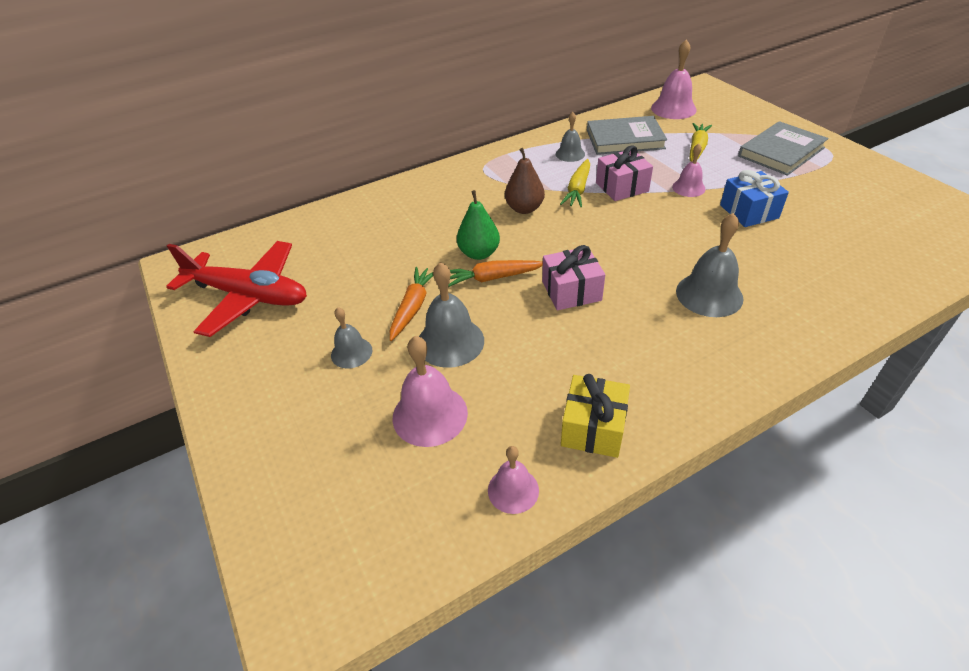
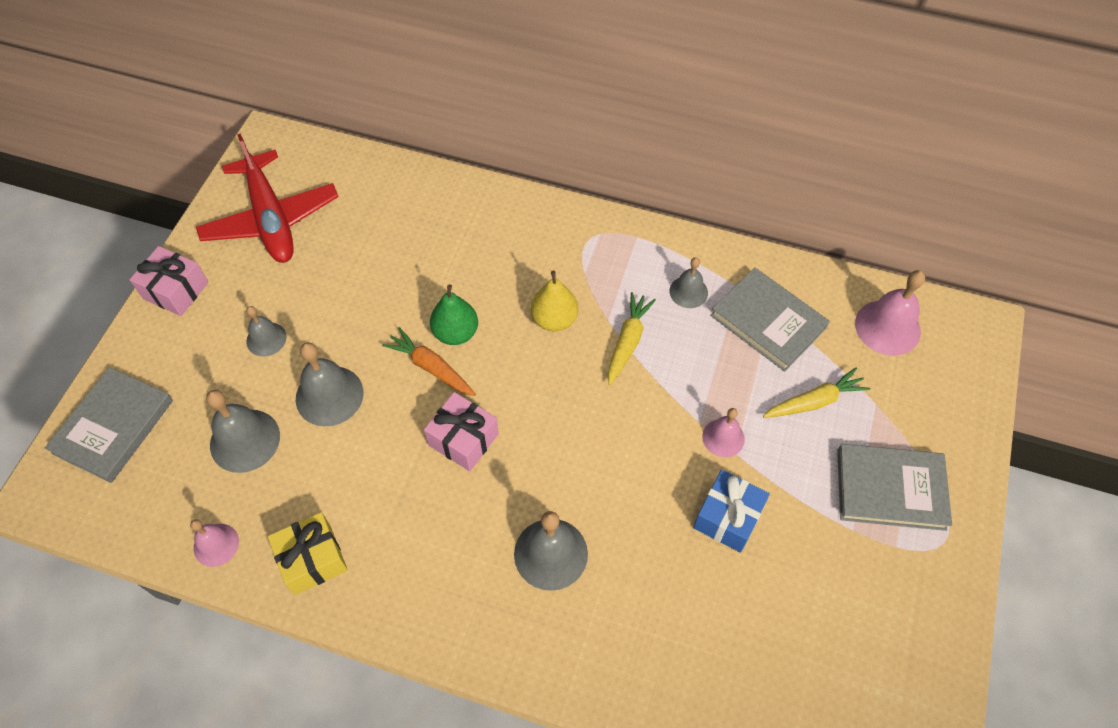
camera: 45 degrees right, 15 degrees up
(299, 507) = (113, 426): none -> grey book
(413, 307) = (347, 339): orange carrot -> none
(430, 415) = (245, 440): pink bell -> grey bell
(524, 208) = (554, 319): brown pear -> yellow pear
(578, 189) = (628, 341): yellow carrot -> yellow carrot turned 135 degrees clockwise
(622, 187) = (668, 377): pink gift -> pink gift (176, 290)

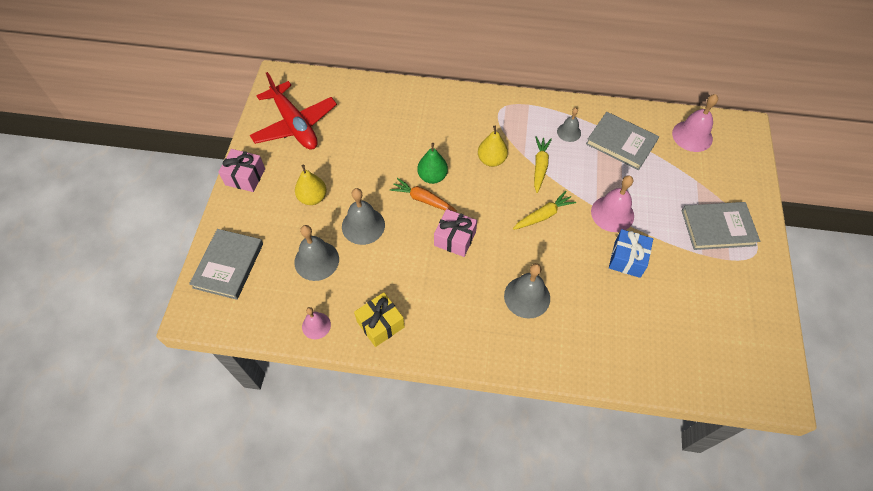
camera: 10 degrees left, 0 degrees up
(266, 339) = (313, 198): grey bell -> yellow pear
(723, 437) = (612, 213): pink bell -> pink bell, size x1.64
(814, 401) = (660, 184): yellow carrot -> yellow carrot (543, 215)

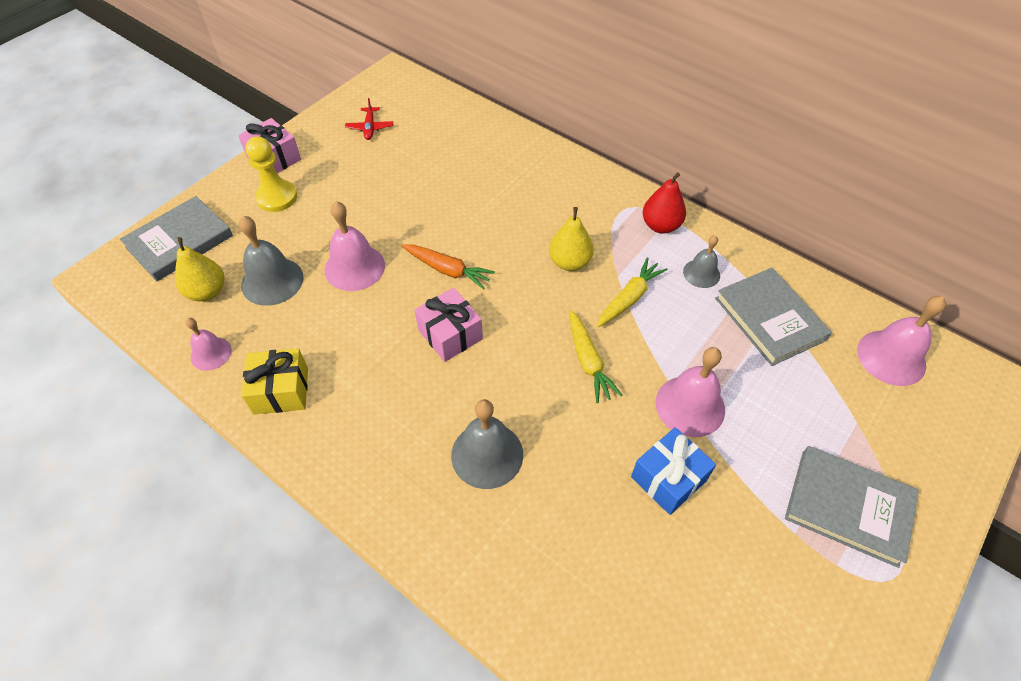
camera: 30 degrees right, 5 degrees down
(271, 203) = (277, 197): none -> yellow pawn
(295, 125) = (370, 128): red plane -> red plane, size x0.40
(313, 198) = (325, 211): yellow pear -> yellow pear (207, 292)
(363, 225) = (354, 267): grey bell -> pink bell
(423, 199) = (447, 270): orange carrot -> orange carrot turned 150 degrees clockwise
(432, 176) = (480, 249): green pear -> none
(527, 112) = (660, 226): none -> red pear
(543, 215) = (588, 361): yellow carrot -> yellow carrot turned 75 degrees clockwise

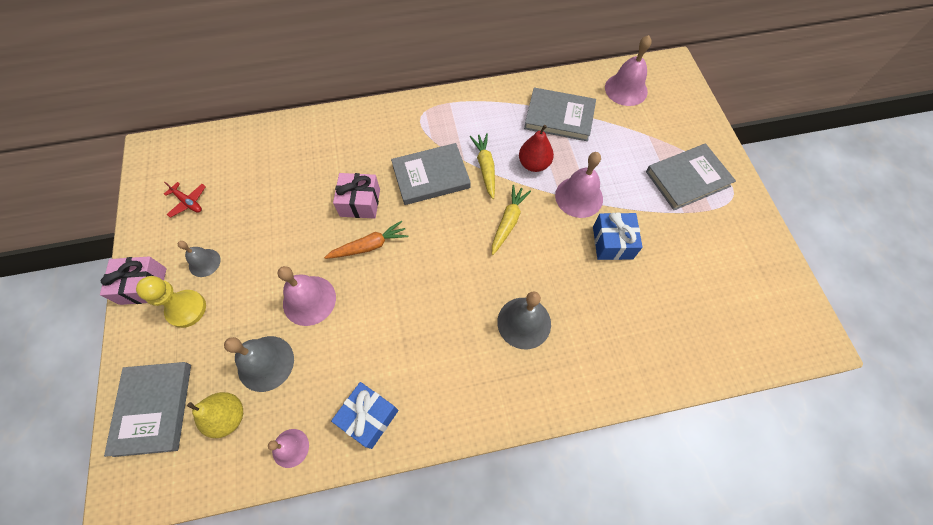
camera: 50 degrees left, 10 degrees up
(281, 390) = (369, 417): yellow gift -> blue gift
(450, 334) = (421, 281): pink gift -> pink gift (360, 202)
(570, 262) = (431, 176): yellow pear -> grey book
(588, 361) = (508, 222): yellow carrot -> yellow carrot turned 90 degrees counterclockwise
(660, 226) = (451, 111): red pear -> red pear (534, 164)
(701, 273) = (502, 121): grey bell -> grey bell (204, 262)

